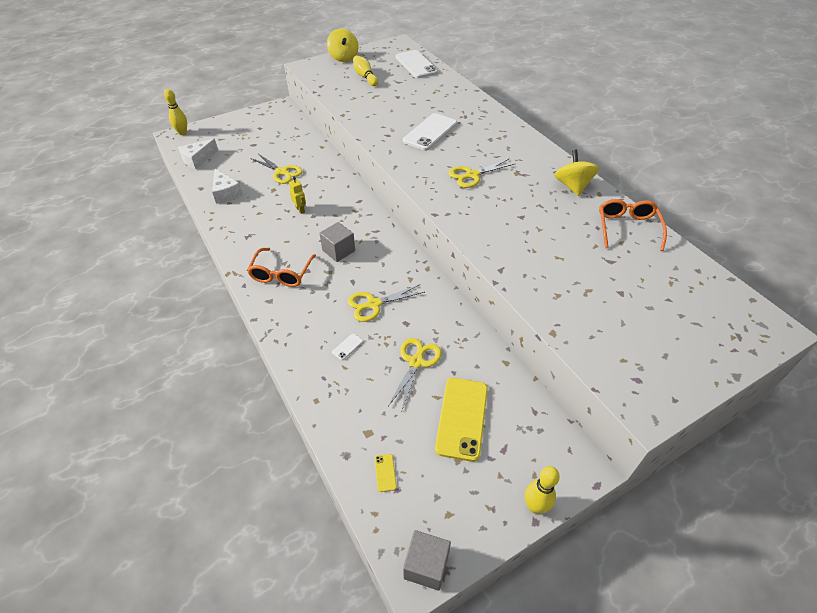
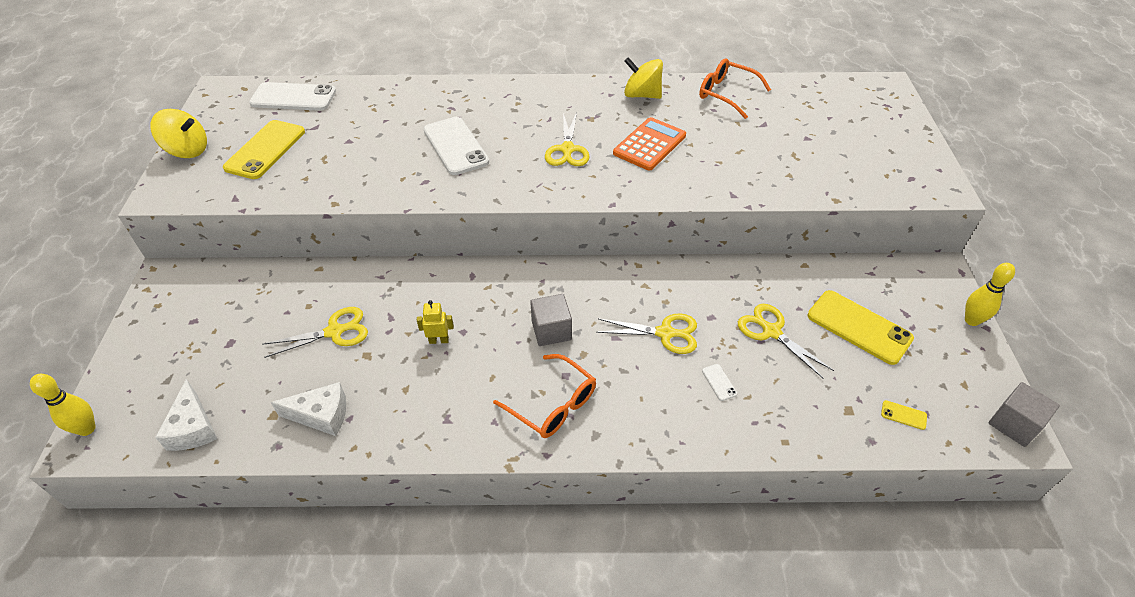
camera: 60 degrees left, 0 degrees up
(365, 77) = (265, 150): yellow bowling pin -> yellow phone
(373, 304) = (665, 333): yellow scissors -> yellow scissors turned 90 degrees counterclockwise
(517, 209) = (649, 144): none -> orange calculator

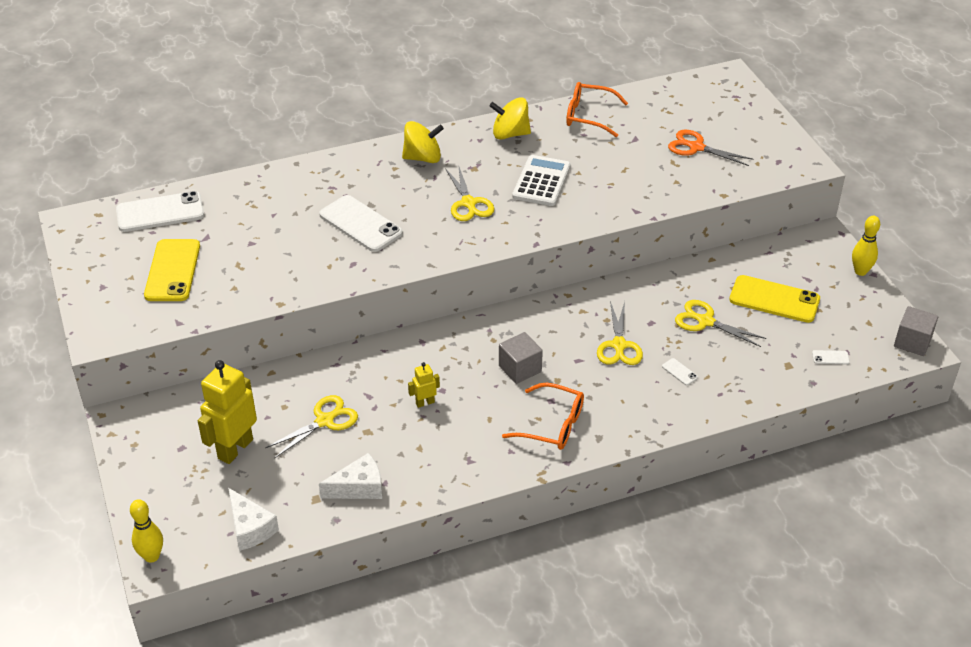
camera: 20 degrees left, 5 degrees down
(187, 150) = (91, 290): yellow spinning top -> yellow spinning top (423, 158)
(237, 336) = (235, 449): none -> yellow robot
(649, 144) = (541, 181): orange calculator -> white calculator
(665, 333) = (619, 345): yellow scissors -> yellow scissors turned 105 degrees clockwise
(825, 145) = (696, 147): none -> orange scissors
(903, 415) = (830, 357): yellow phone -> white phone

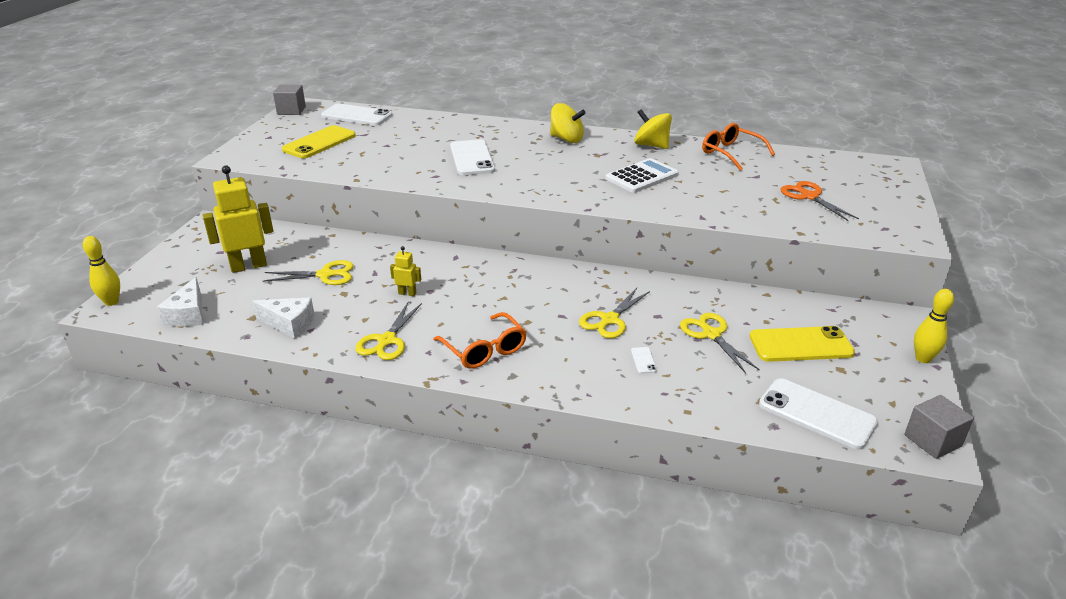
camera: 35 degrees right, 10 degrees down
(468, 203) = (566, 171): yellow scissors -> yellow scissors (386, 341)
(520, 369) = (507, 302): grey cube -> grey cube (291, 111)
(774, 299) = (801, 345): yellow phone -> yellow phone turned 60 degrees counterclockwise
(830, 357) = (816, 413): white phone -> white phone, size x2.50

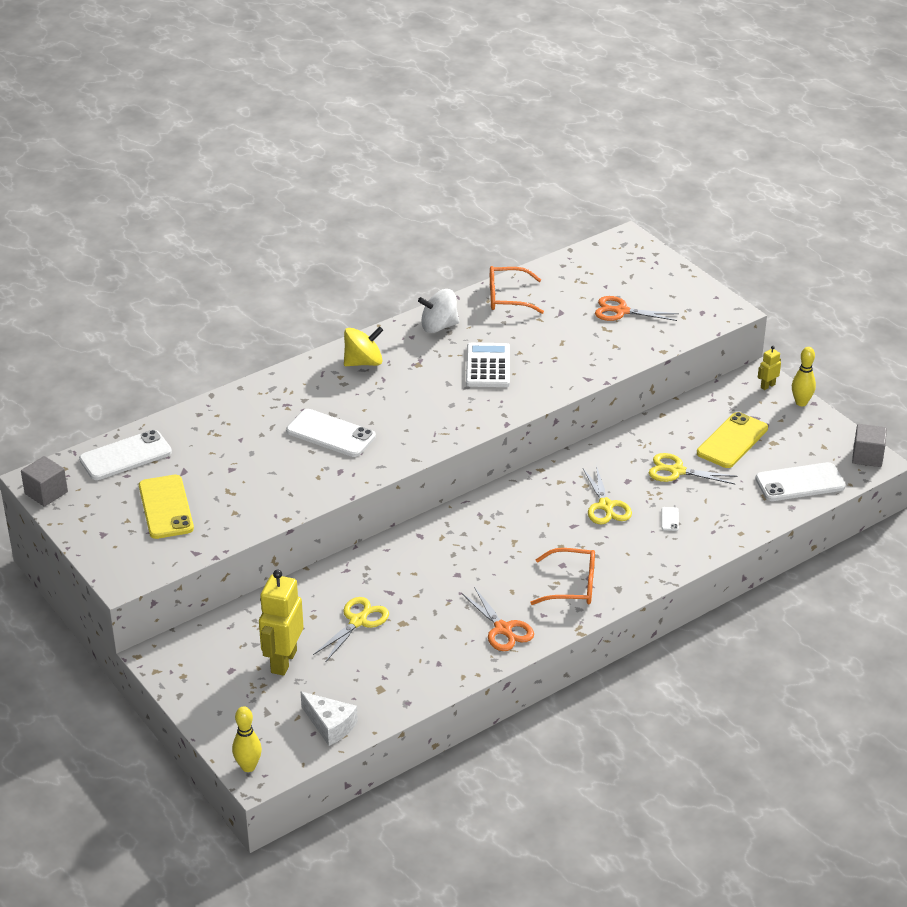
camera: 50 degrees left, 5 degrees up
(289, 324) = (416, 672): white cheese -> none
(386, 341) = (503, 629): yellow scissors -> orange scissors
(407, 293) = (446, 588): yellow robot -> yellow robot (767, 386)
(643, 360) = (670, 519): white phone -> white phone turned 60 degrees clockwise
(651, 145) = (439, 326): yellow spinning top -> white spinning top

